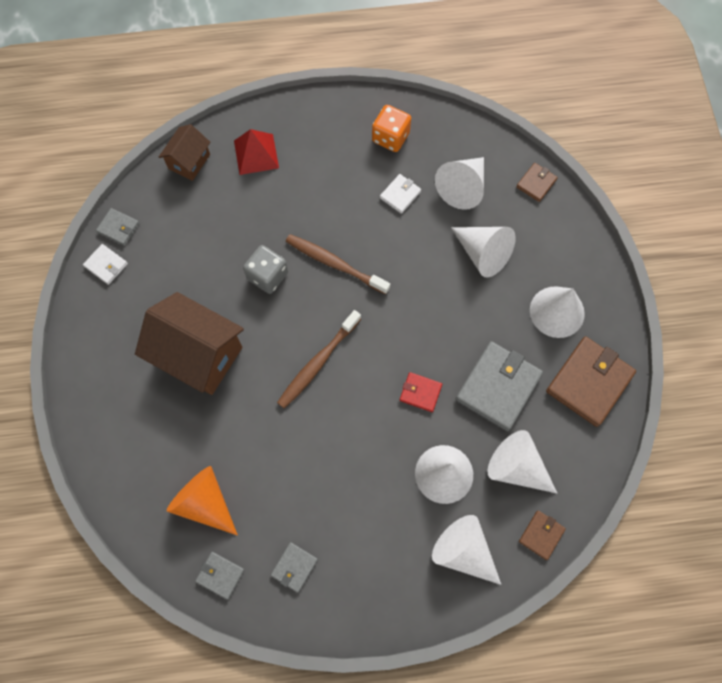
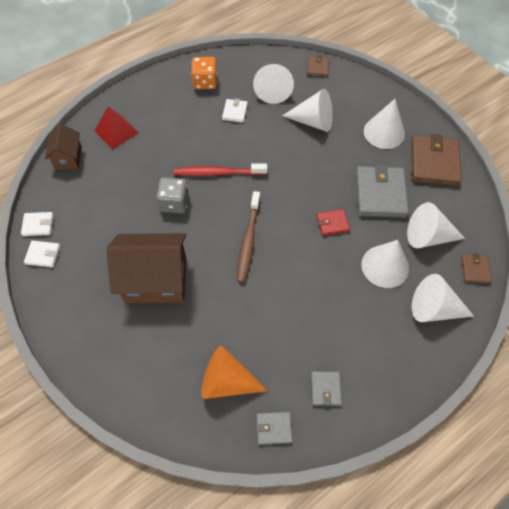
camera: 30 degrees left, 10 degrees down
(118, 228) = (38, 225): grey wallet -> white wallet
(335, 264) = (218, 173): brown toothbrush -> red toothbrush

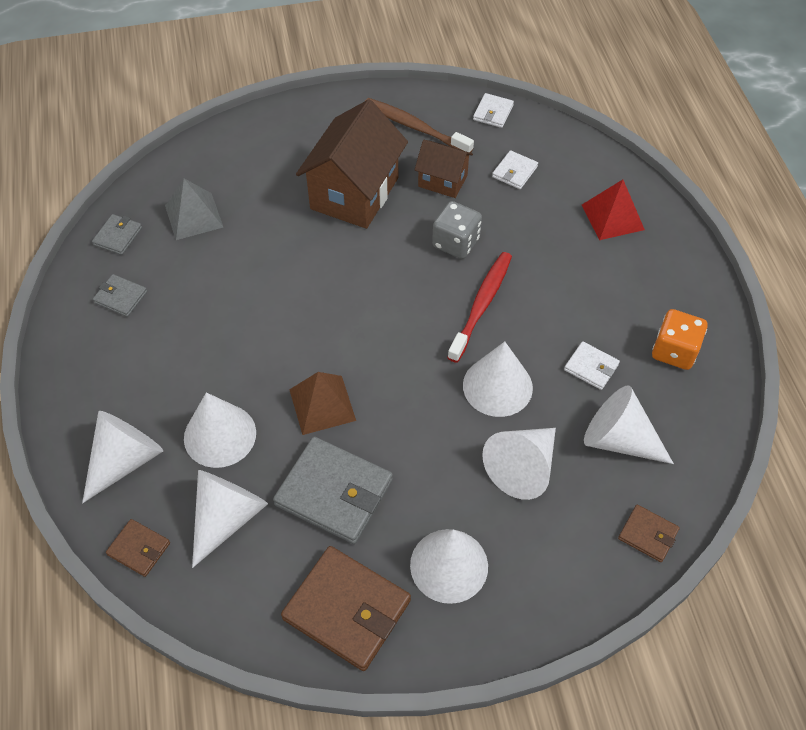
camera: 115 degrees right, 5 degrees down
(43, 255) = (448, 109): white wallet -> white wallet (514, 172)
(68, 158) = (587, 159): brown house -> brown house (442, 181)
(227, 381) = (194, 216): orange cone -> grey pyramid
(248, 240) = (353, 299): brown toothbrush -> brown toothbrush (415, 127)
(270, 147) = (497, 386): none -> white cone
(332, 223) = (322, 404): red wallet -> brown pyramid

